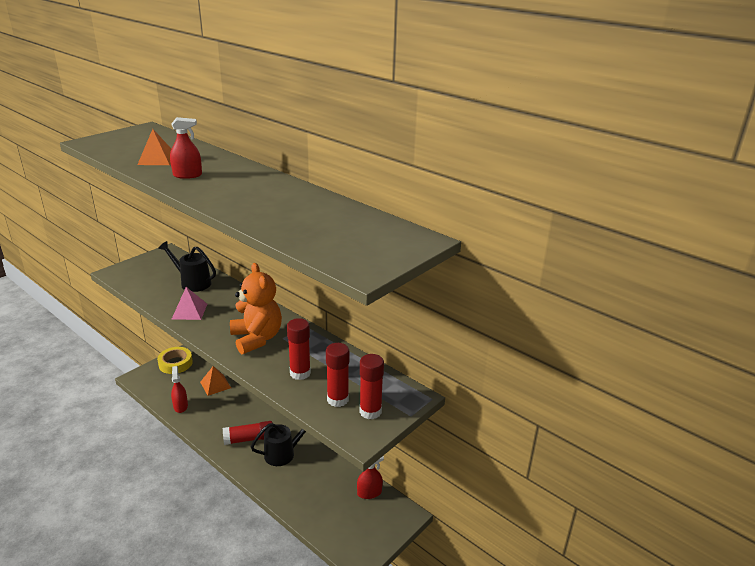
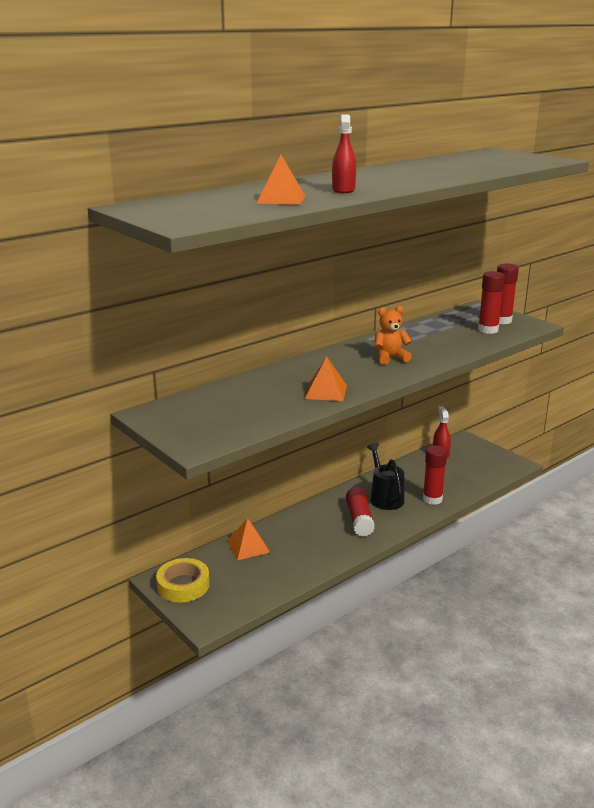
camera: 80 degrees left, 5 degrees down
(180, 406) = (287, 574): red spray bottle -> none
(189, 311) = (326, 391): pink pyramid -> orange pyramid
(192, 282) = (251, 393): black watering can -> none
(257, 339) = (390, 358): orange teddy bear -> orange teddy bear, size x0.59
(300, 373) = (450, 341): red glue stick -> red glue stick (432, 499)

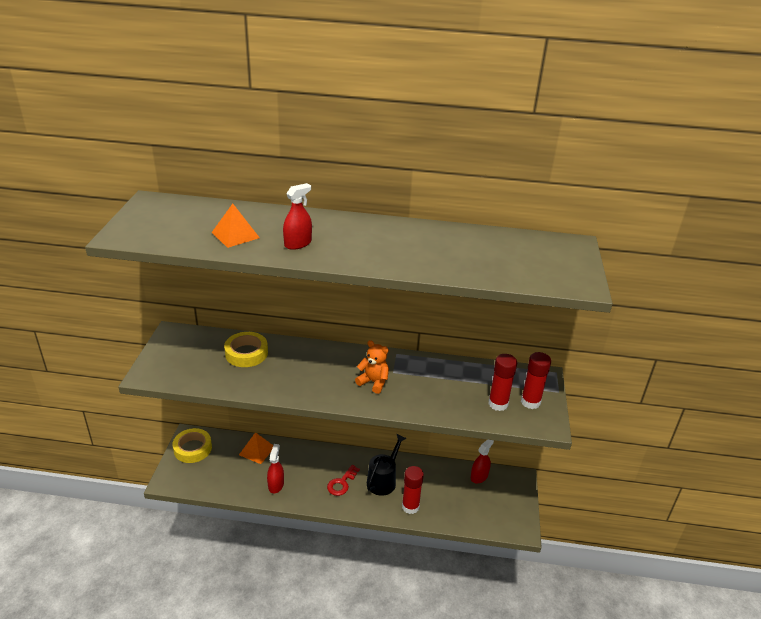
camera: 45 degrees right, 10 degrees up
(252, 391) = (246, 353): none -> yellow tape
(311, 555) = (276, 485): none -> red spray bottle
(326, 391) = (280, 383): orange pyramid -> none
(359, 519) = (342, 483): red glue stick -> red key

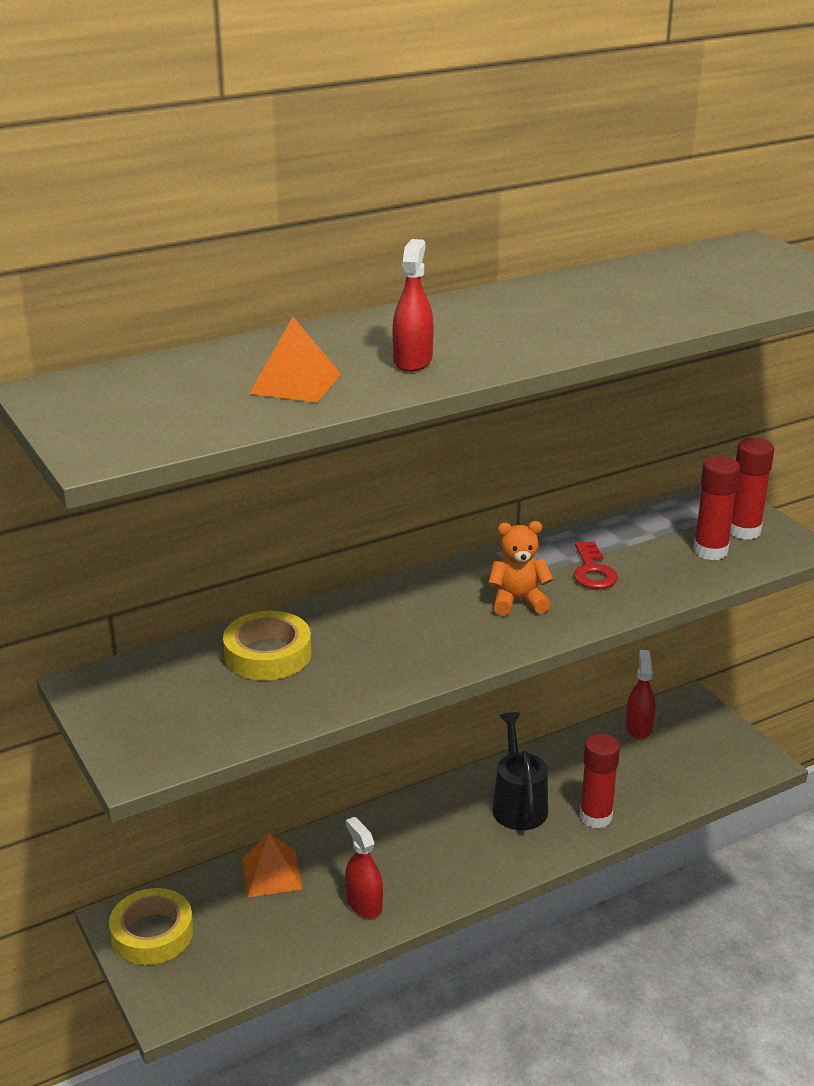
camera: 35 degrees left, 5 degrees down
(342, 483) = (463, 843): red key -> red key (592, 571)

